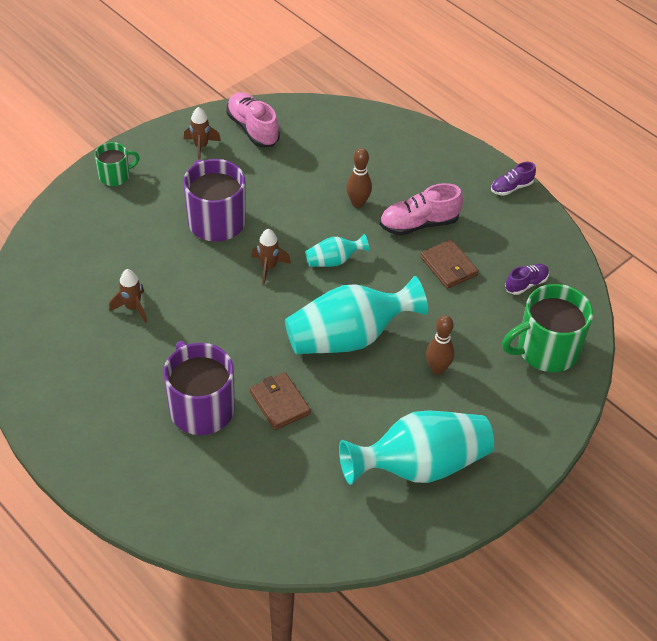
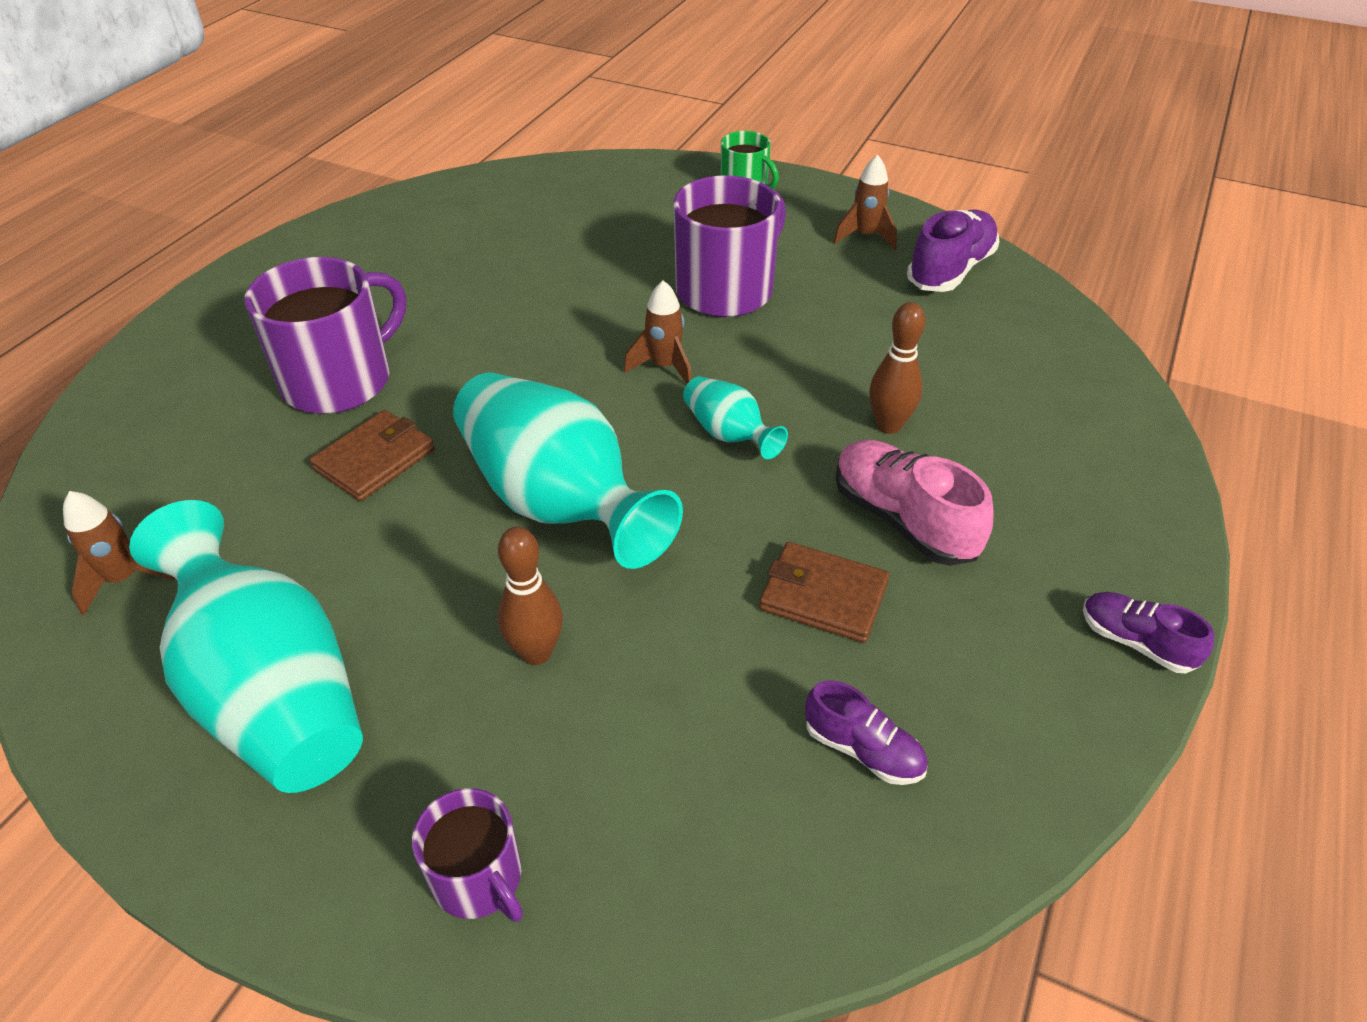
camera: 70 degrees right, 5 degrees down
(132, 308) = (508, 268): brown rocket -> brown rocket (124, 579)
(253, 129) = (950, 270): pink shoe -> purple shoe
(449, 266) = (823, 596): brown wallet -> brown wallet turned 75 degrees clockwise
(536, 412) = (478, 878): none -> purple mug
(546, 350) = (681, 848): green mug -> none

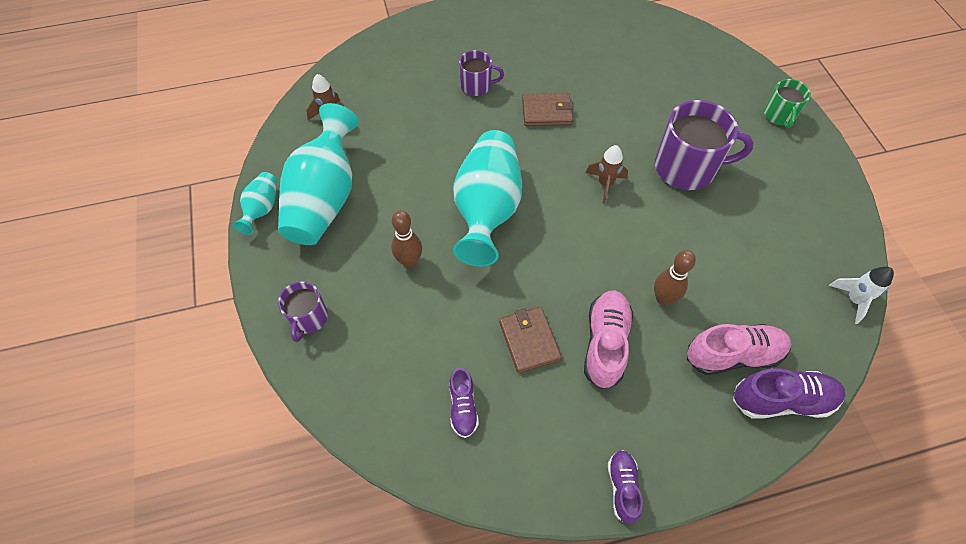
camera: 50 degrees right, 15 degrees up
(340, 380) = (477, 86): purple mug -> purple mug, size x0.55
(375, 459) = (449, 133): brown wallet -> brown wallet (547, 112)
(728, 434) = (588, 239): turquoise vase -> turquoise vase (262, 209)
(865, 237) = (803, 194): brown rocket -> none
(950, 270) = (821, 250): purple shoe -> purple shoe (781, 400)
(1024, 419) = (733, 355): none -> pink shoe
(1035, 290) = (853, 300): none -> white rocket

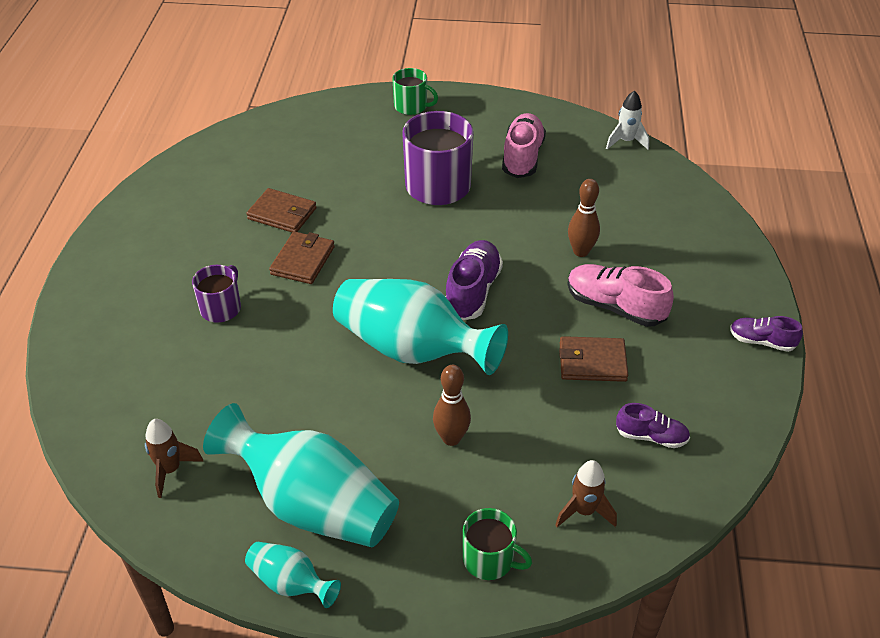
camera: 70 degrees left, 15 degrees down
(308, 318) = (489, 559): purple mug -> green mug
(590, 82) = (282, 214): none -> brown wallet
(605, 184) = (428, 247): brown rocket -> brown rocket (584, 511)
(733, 355) = (654, 228): pink shoe -> pink shoe (522, 157)
(781, 400) = (705, 216): purple shoe -> purple shoe (472, 291)

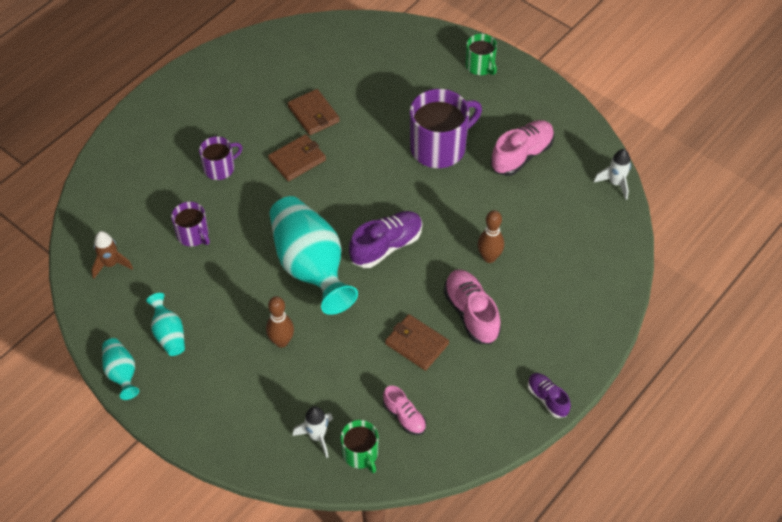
camera: 35 degrees right, 10 degrees up
(248, 387) = (193, 235): none -> purple mug
(312, 505) = (169, 334): turquoise vase -> turquoise vase, size x0.47
(489, 559) = (237, 429): green mug -> green mug (360, 454)
(584, 511) = (317, 436): brown rocket -> white rocket
(651, 436) = (404, 417): purple shoe -> pink shoe

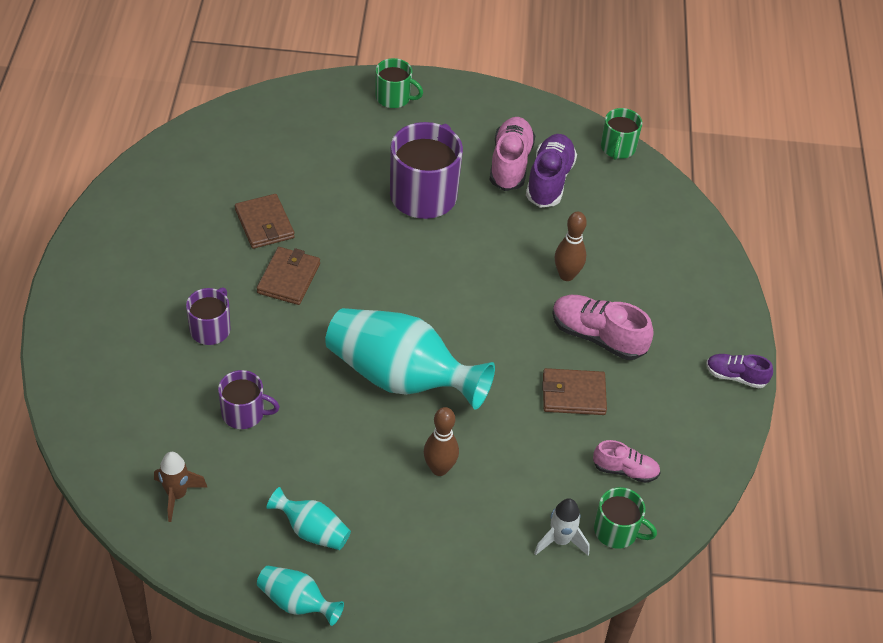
camera: 40 degrees left, 5 degrees down
(313, 114) = (264, 224): brown wallet -> brown wallet turned 45 degrees clockwise
(386, 246) = (459, 317): purple shoe -> purple shoe (549, 181)
(615, 183) = (617, 148): white rocket -> green mug

